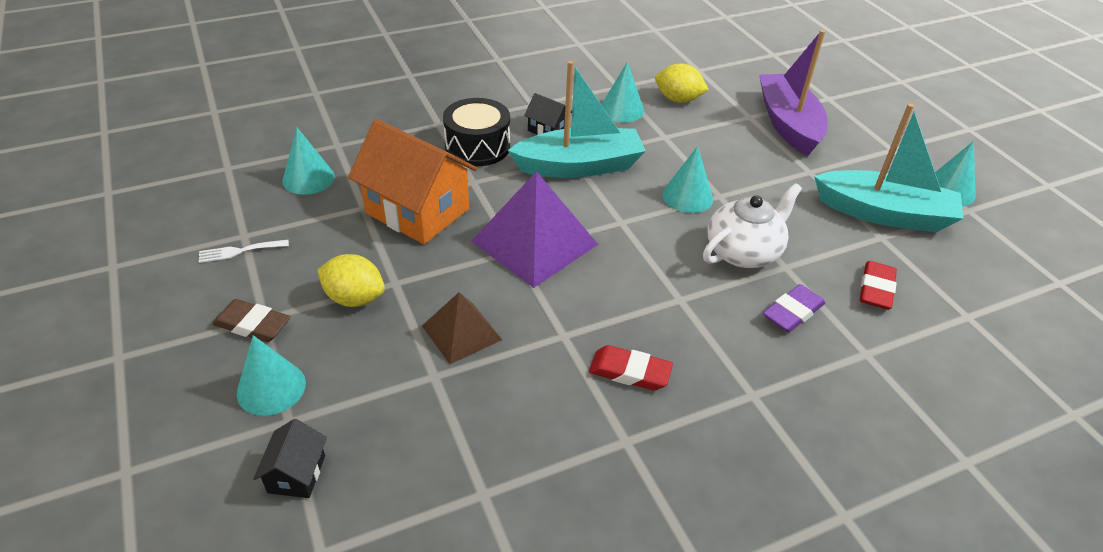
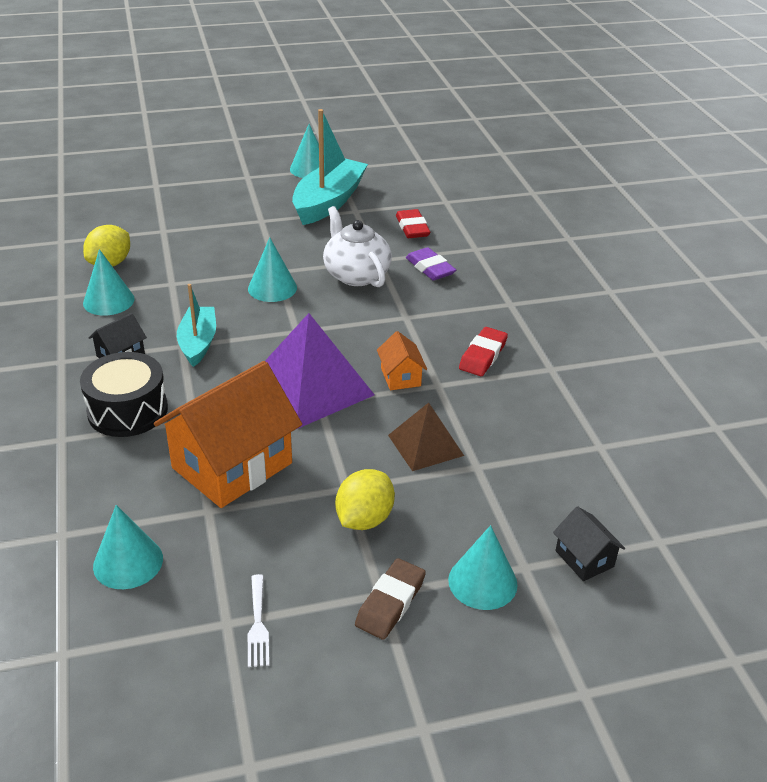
camera: 80 degrees left, 5 degrees down
(297, 474) = (584, 559): black house -> black house turned 45 degrees clockwise
(568, 304) = (400, 377): none -> orange house
(579, 166) = (198, 343): turquoise boat -> turquoise boat, size x0.60
(788, 124) = (186, 214): purple boat -> none
(876, 289) = (412, 228): red eraser -> red eraser turned 45 degrees clockwise

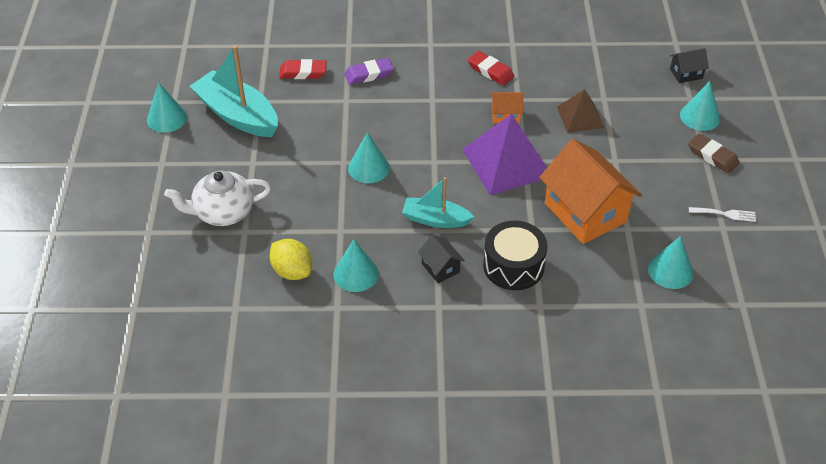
camera: 75 degrees left, 10 degrees up
(356, 275) = (365, 117): white teapot -> white teapot (223, 212)
(364, 519) = (644, 156): yellow lemon -> none

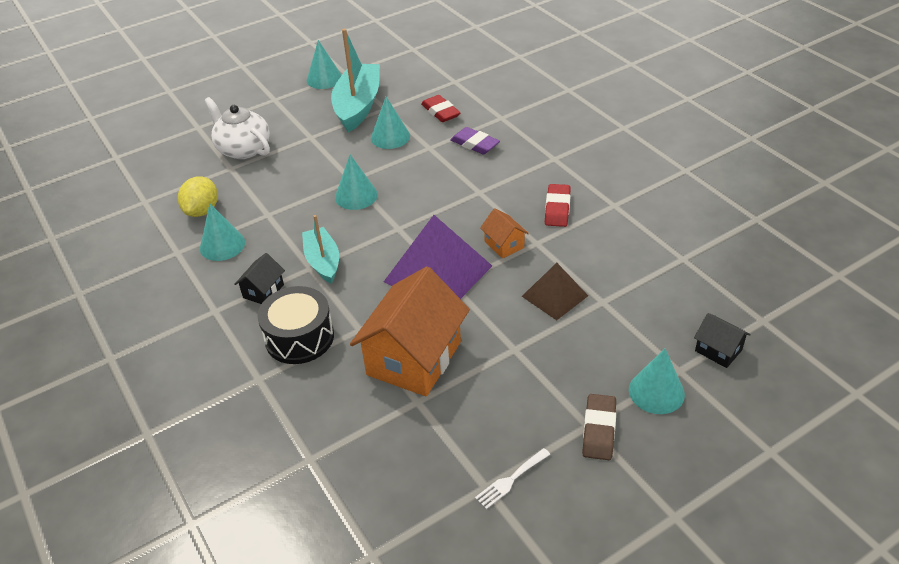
camera: 60 degrees right, 5 degrees down
(670, 271) = (378, 464): turquoise cone -> turquoise cone (390, 137)
(725, 214) = (510, 480): white fork -> white fork turned 75 degrees clockwise

